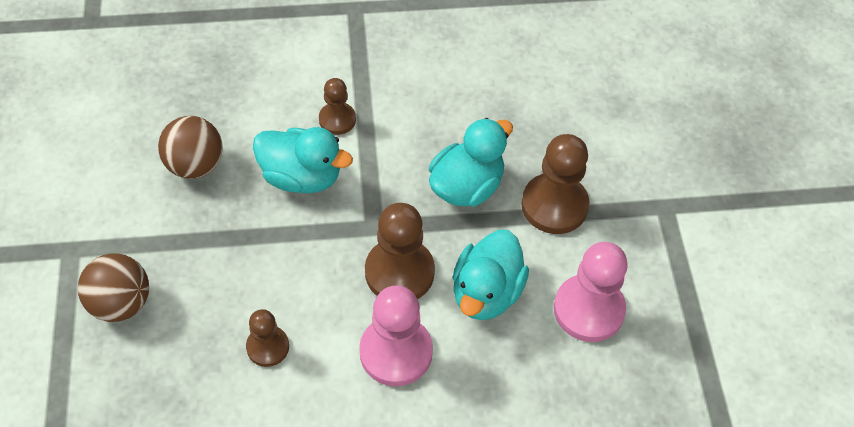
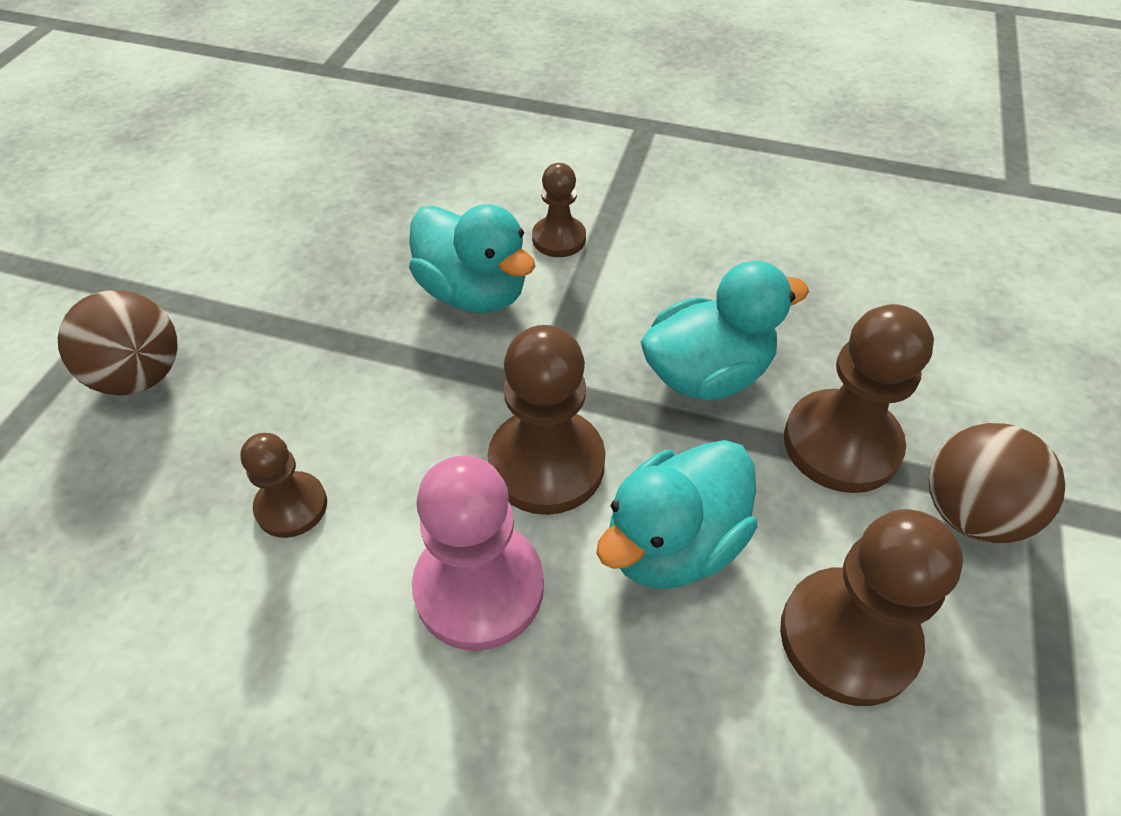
camera: 25 degrees right, 5 degrees down
(195, 165) = (346, 241): brown ball -> brown ball (969, 513)
(588, 309) = (848, 637): pink pawn -> brown pawn

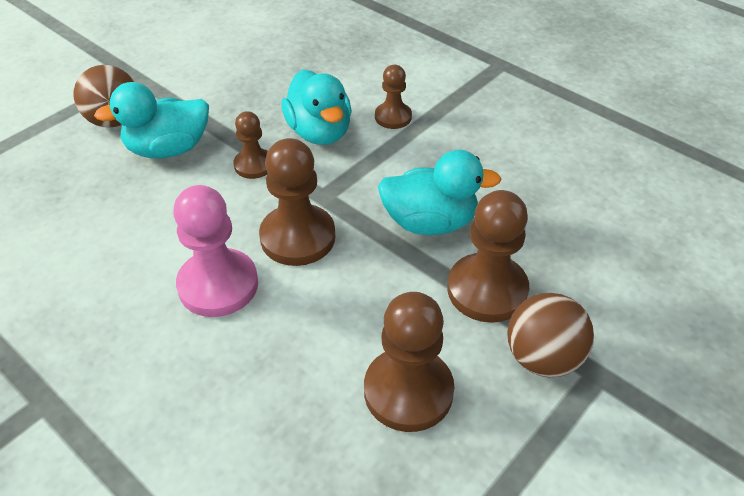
camera: 25 degrees right, 5 degrees down
(291, 506) = (149, 210): brown pawn -> brown pawn (254, 165)
(673, 543) = (340, 304): turquoise duck -> turquoise duck (168, 149)

